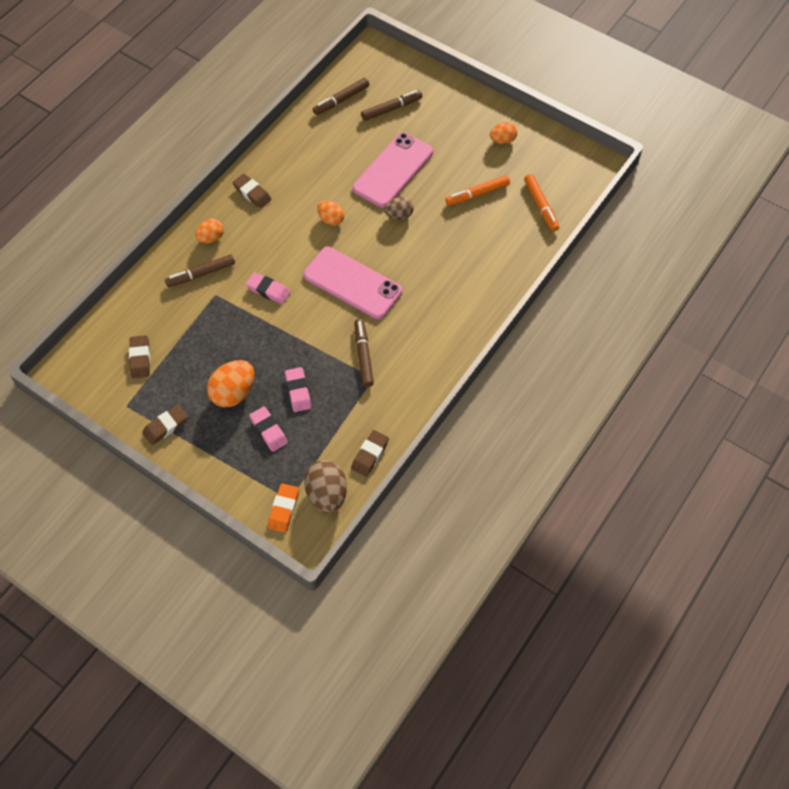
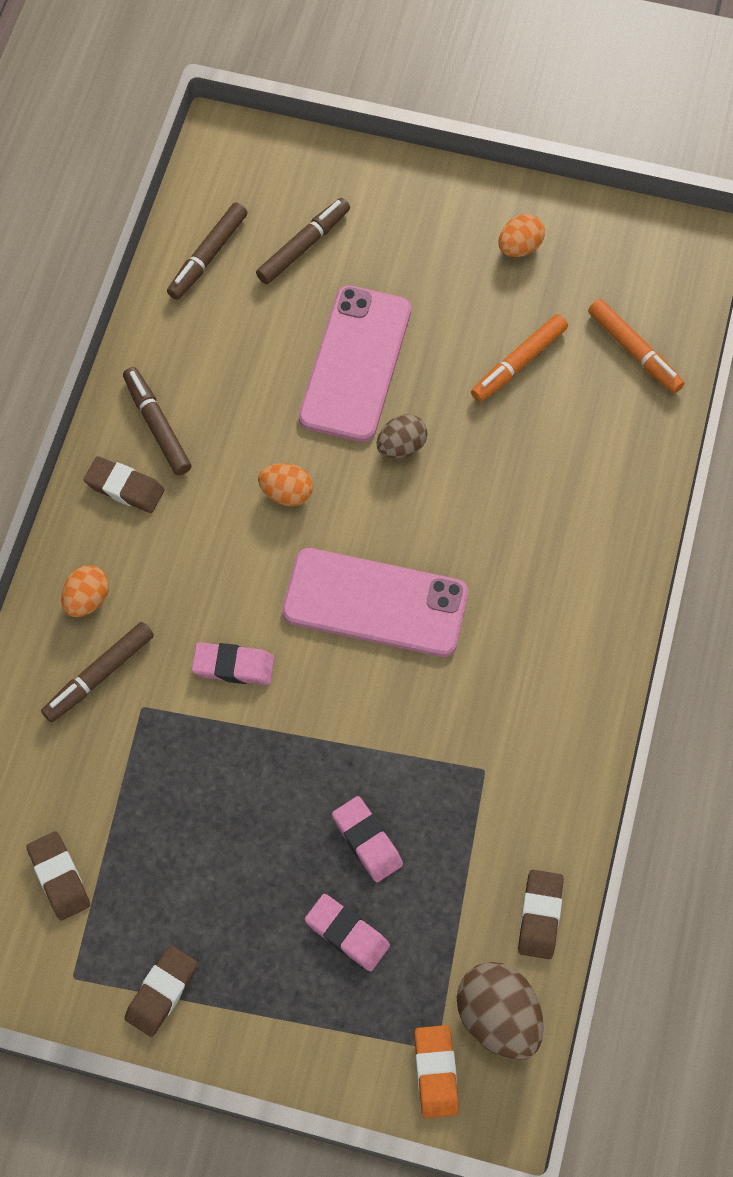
camera: 20 degrees left, 5 degrees up
(233, 393) = (255, 884): orange egg -> none
(363, 355) = (451, 733): brown marker -> brown marker (157, 425)

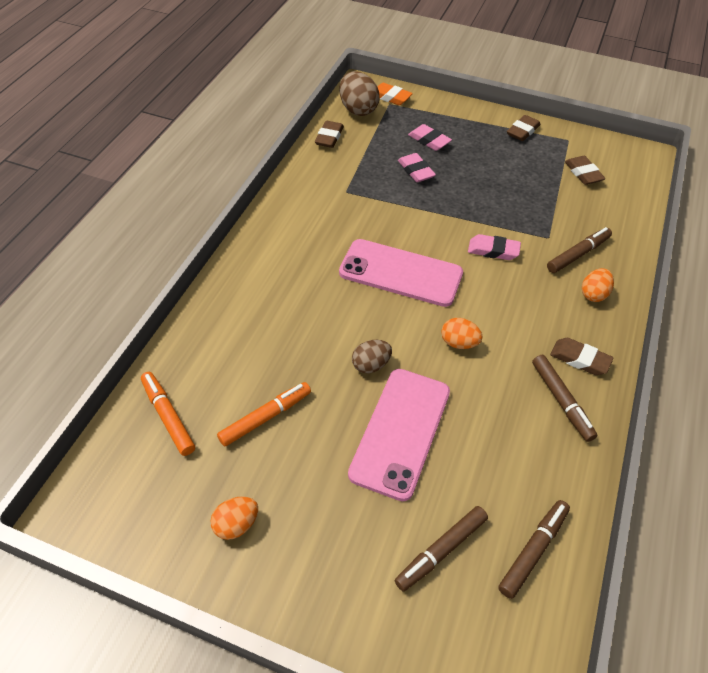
camera: 175 degrees left, 15 degrees down
(435, 1072) = (390, 97): orange eraser -> orange eraser turned 60 degrees counterclockwise

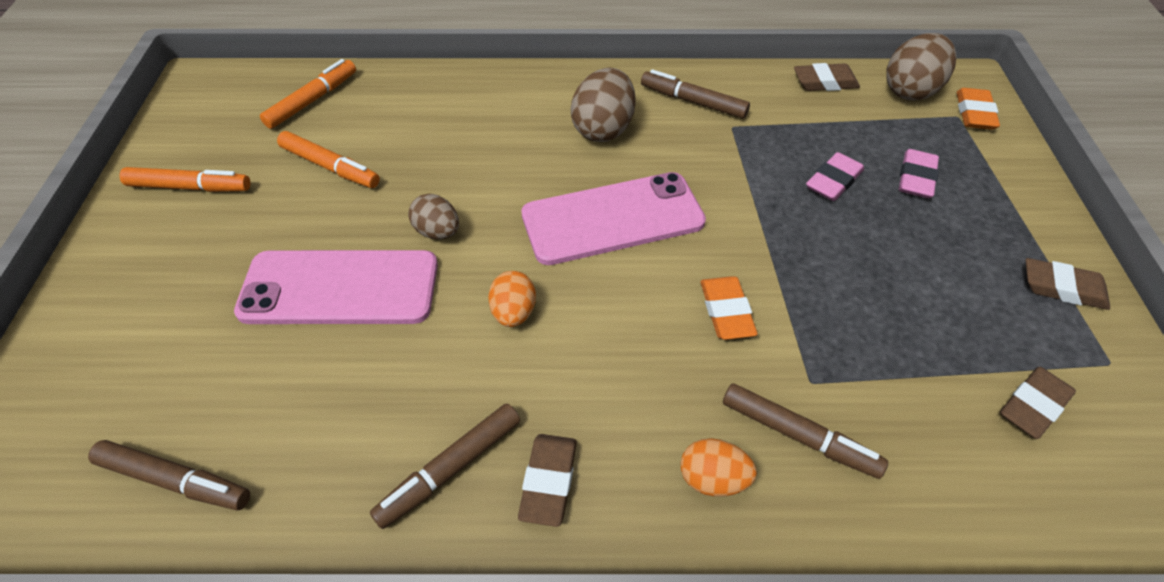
camera: 70 degrees right, 0 degrees up
(236, 524) = (190, 187): orange egg -> orange marker
(313, 250) = (603, 129): none -> brown egg
(400, 273) = (612, 218): pink phone -> pink phone turned 75 degrees clockwise
(441, 551) = (169, 373): brown marker -> brown marker (693, 101)
(493, 250) = (726, 311): pink eraser -> orange eraser

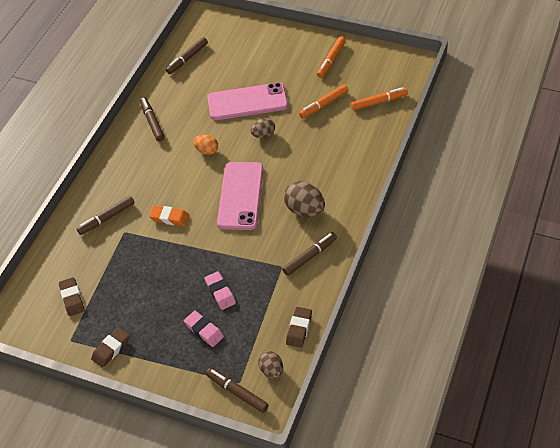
camera: 115 degrees right, 0 degrees up
(312, 100) = (379, 102): orange marker -> orange marker turned 75 degrees counterclockwise
(340, 288) = (247, 102): pink phone -> pink phone turned 60 degrees clockwise
(549, 482) = (133, 145): brown eraser -> none
(712, 479) = (107, 188): orange egg -> none
(910, 91) = (271, 370): brown egg -> brown egg, size x0.61
(974, 113) = (237, 392): orange eraser -> brown marker

